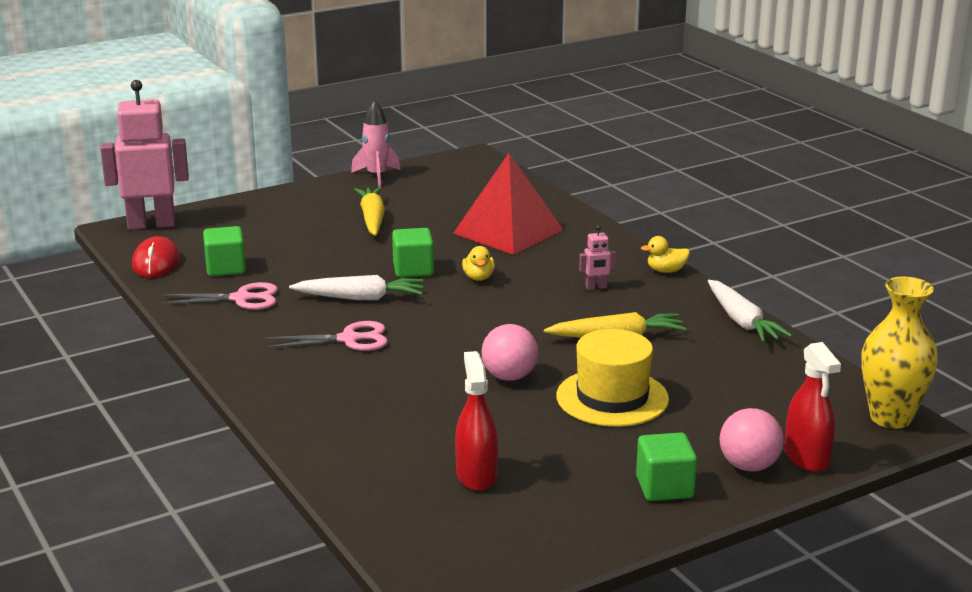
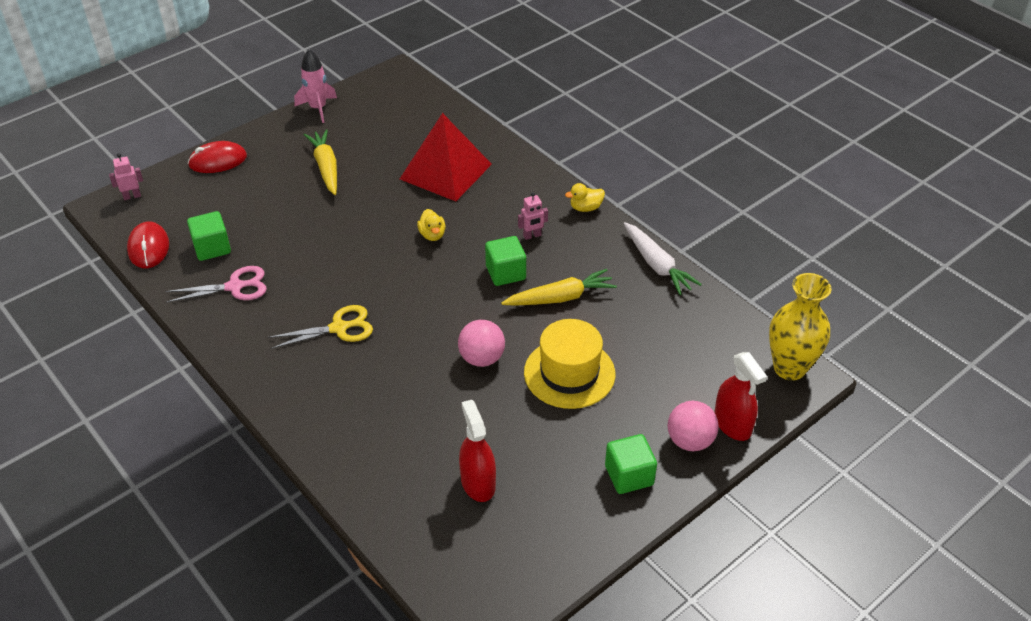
camera: 10 degrees left, 20 degrees up
(151, 224) = (132, 196): pink robot -> pink robot, size x0.41
(253, 206) = (218, 161): none -> red mouse
(349, 339) = (339, 328): pink scissors -> yellow scissors
(360, 298) = (337, 273): white carrot -> none
(413, 269) = (375, 231): green cube -> green cube (505, 273)

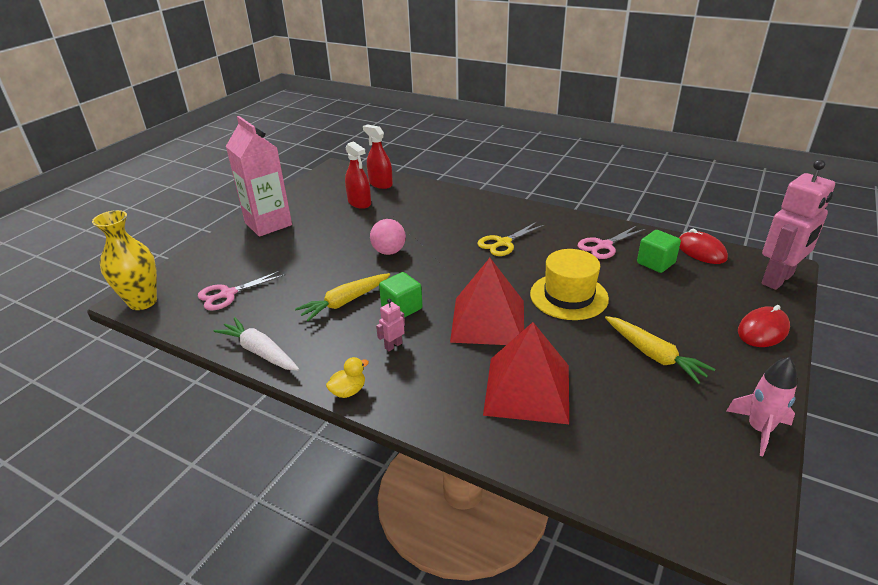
camera: 160 degrees right, 10 degrees down
(132, 196) = (778, 279): pink robot -> pink robot, size x2.44
(432, 235) = (488, 320): yellow duck -> red pyramid
(569, 373) = (321, 259): yellow hat -> yellow hat (568, 296)
(629, 475) = (268, 224): green cube -> pink carton
(689, 349) = (228, 294): none -> pink scissors
(690, 441) = (228, 246): pink ball -> none
(732, 424) = (196, 260): red spray bottle -> red spray bottle (380, 184)

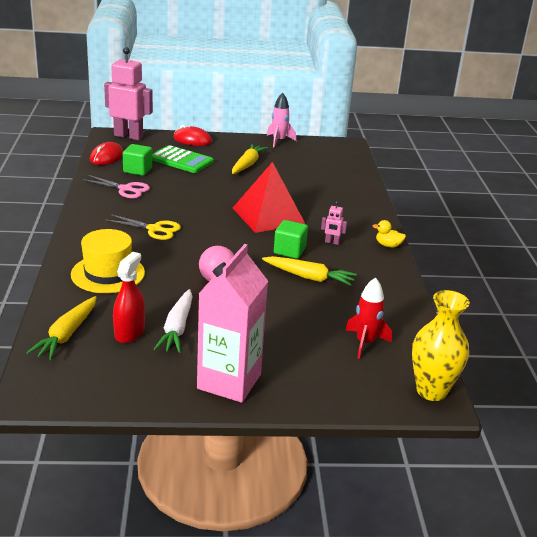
camera: 125 degrees left, 5 degrees down
(228, 294) = (365, 343): pink scissors -> red rocket
(260, 352) = (401, 292): white carrot -> white carrot (177, 328)
(380, 184) = (67, 334): red spray bottle -> yellow carrot
(527, 389) = (317, 193): red pyramid -> none
(568, 296) = (210, 193): yellow hat -> yellow hat (108, 273)
(681, 301) = (181, 160): none -> green calculator

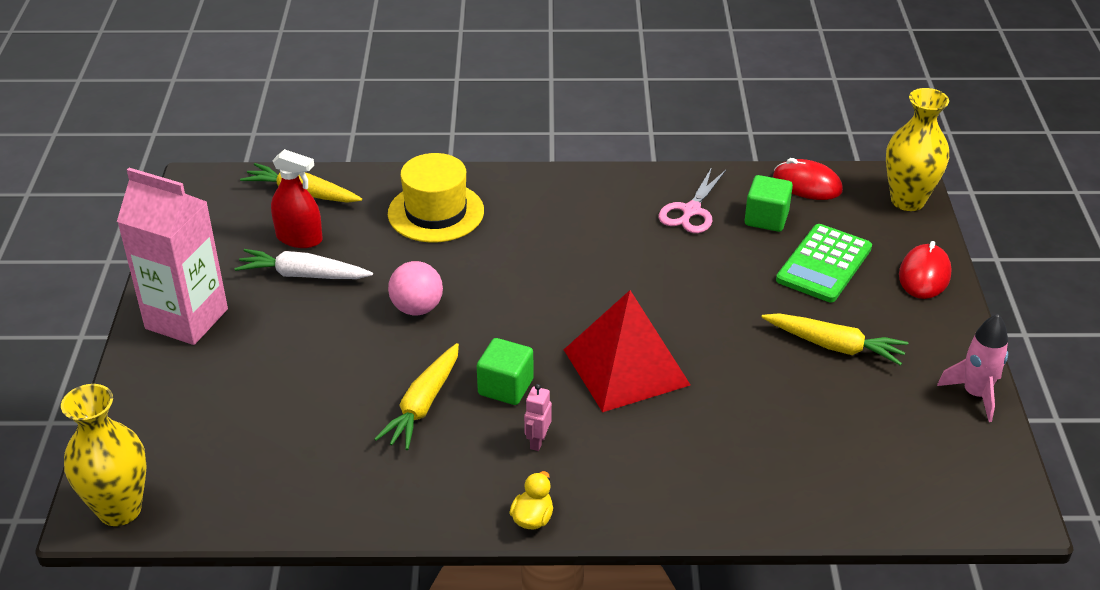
camera: 95 degrees right, 10 degrees up
(128, 136) = (907, 201): pink robot -> yellow vase
(154, 229) = (562, 245): yellow scissors -> none
(365, 343) = (242, 452): red rocket -> none

